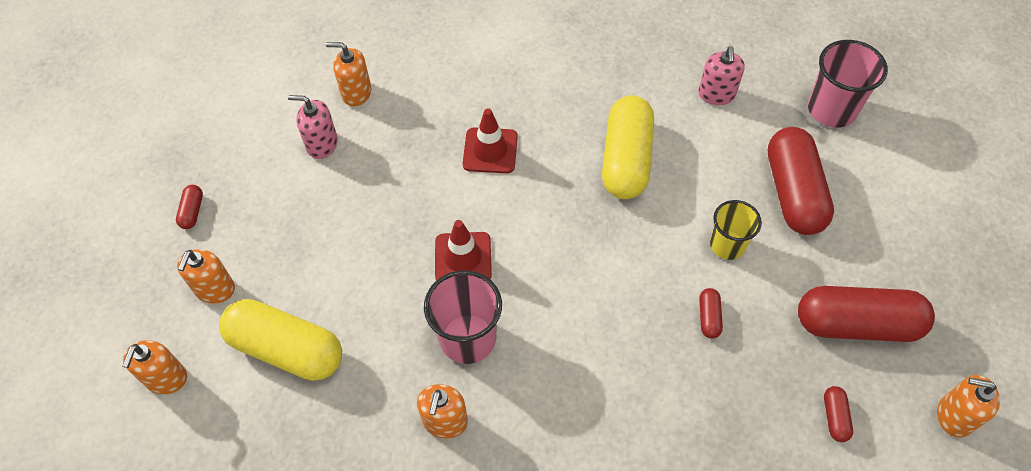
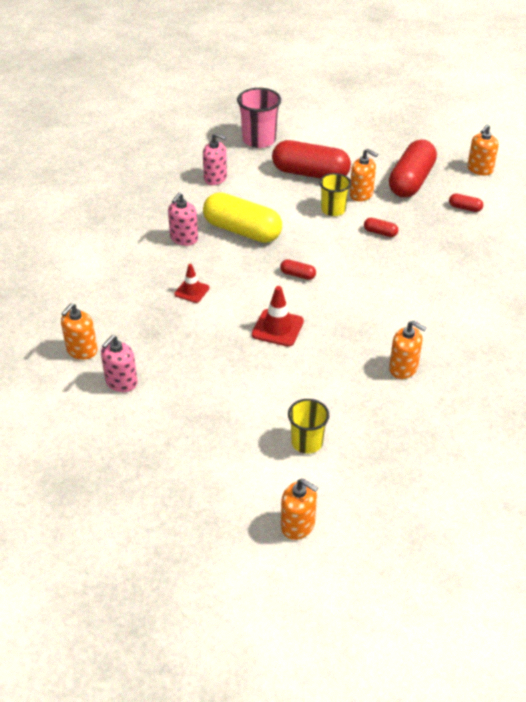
camera: 70 degrees left, 15 degrees down
(192, 211) = (137, 481): red capsule -> red capsule (297, 275)
(215, 289) = (227, 478): orange soap dispenser -> orange soap dispenser (361, 194)
(286, 349) = (307, 442): yellow capsule -> yellow cup
(468, 338) = (344, 341): pink cup -> none
(490, 150) = (192, 291): red traffic cone -> red traffic cone, size x0.66
(579, 108) = (184, 239): none -> pink soap dispenser

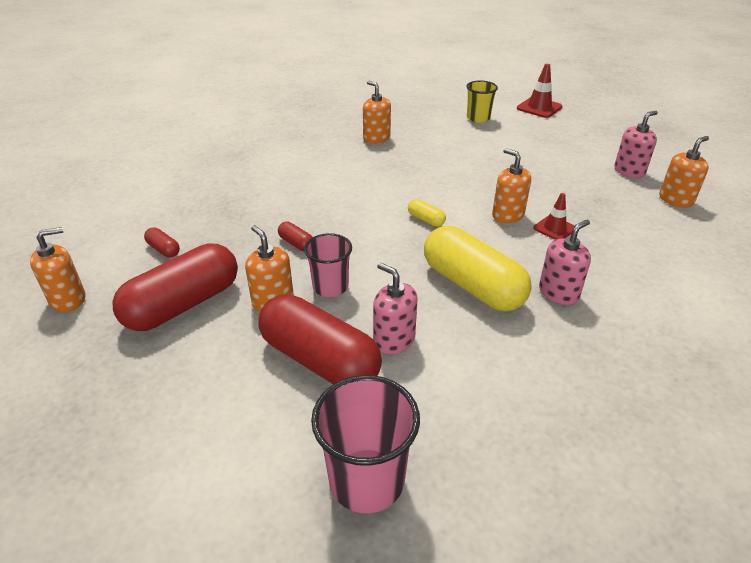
camera: 160 degrees left, 5 degrees down
(215, 178) = (488, 394): pink soap dispenser -> pink soap dispenser (394, 340)
(277, 328) = (470, 181): red traffic cone -> red traffic cone (539, 108)
(297, 275) = (426, 220): red capsule -> yellow capsule
(298, 525) = (500, 92): orange soap dispenser -> orange soap dispenser (507, 215)
(333, 210) = (330, 287): yellow cup -> pink cup

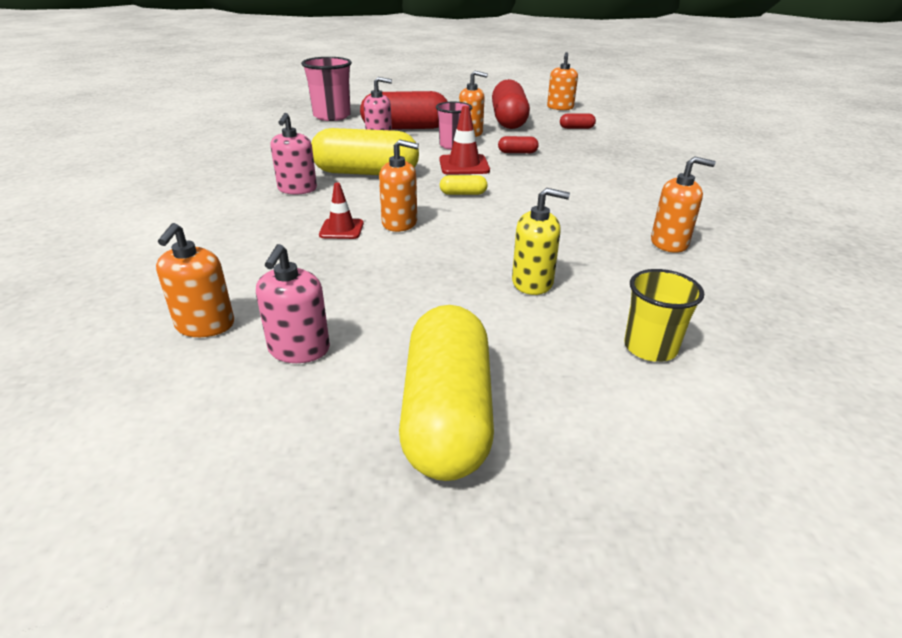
camera: 135 degrees right, 5 degrees down
(482, 152) = (532, 282): none -> yellow soap dispenser
(539, 108) = (618, 456): red traffic cone -> red traffic cone (464, 165)
(583, 132) = (447, 415): none -> yellow capsule

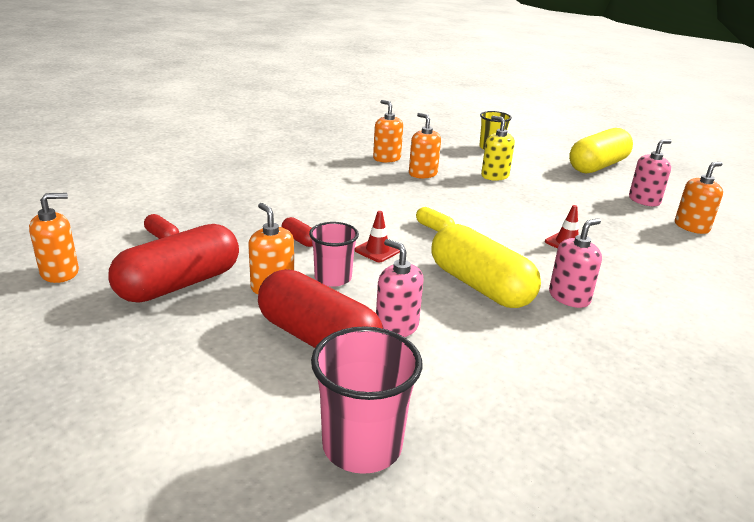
camera: 135 degrees left, 5 degrees down
(399, 223) = (518, 229): orange soap dispenser -> orange soap dispenser (422, 174)
(464, 165) = (377, 250): red traffic cone -> red traffic cone, size x0.66

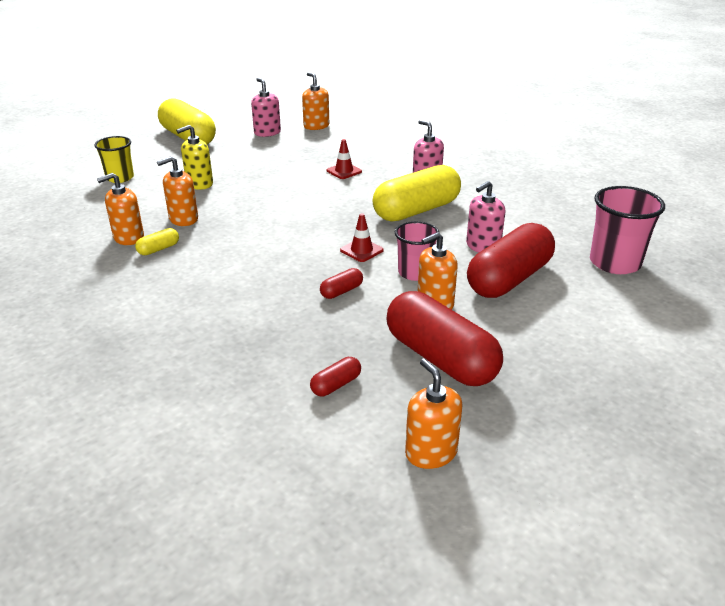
camera: 85 degrees left, 5 degrees up
(434, 228) = (316, 221): yellow capsule -> yellow capsule (158, 249)

